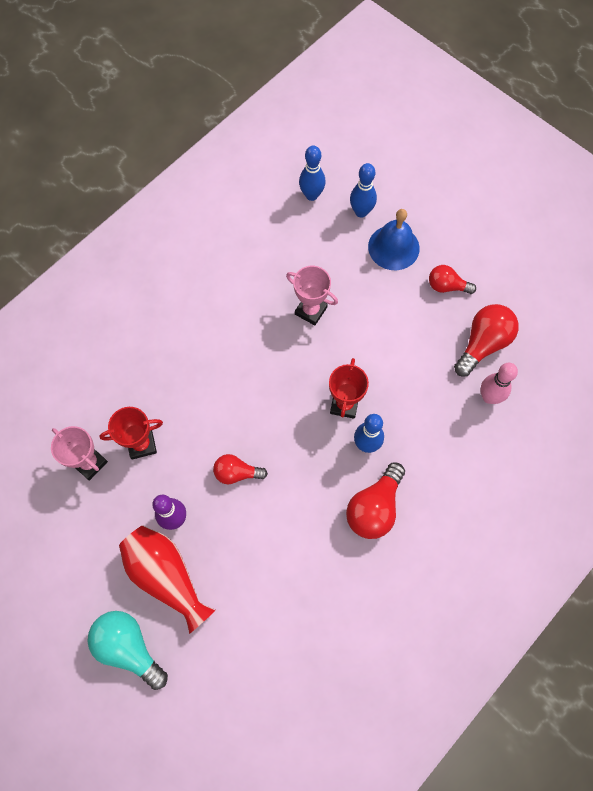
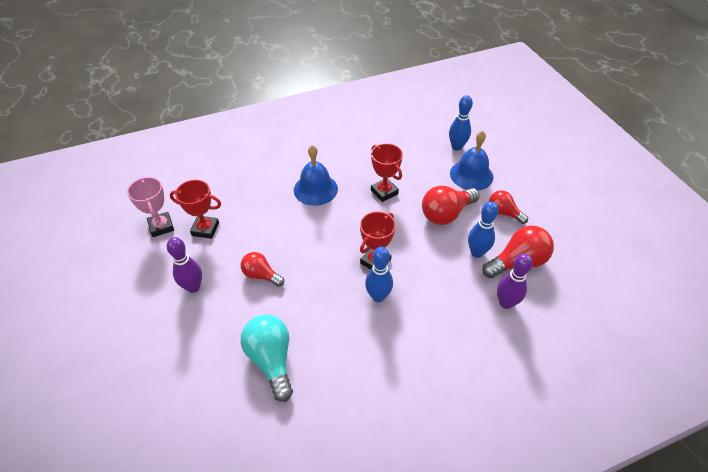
camera: 25 degrees right, 20 degrees down
(129, 647) = (91, 366): turquoise light bulb -> turquoise light bulb (271, 359)
(167, 576) = (158, 326): red vase -> none
(233, 339) = (315, 189): none -> blue bell
(311, 195) = (424, 127): blue bowling pin -> blue bowling pin (477, 252)
(311, 311) = (384, 192): pink trophy -> red trophy
(374, 508) = (358, 347): red light bulb -> red light bulb (446, 214)
(489, 397) = (505, 303): pink bowling pin -> purple bowling pin

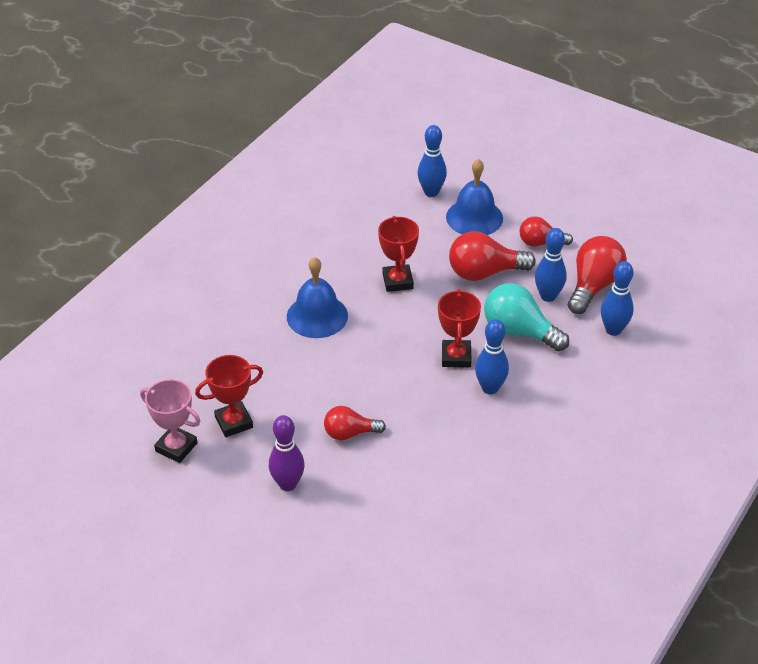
camera: 35 degrees left, 5 degrees down
(271, 359) = (442, 500): turquoise light bulb -> turquoise light bulb (519, 331)
(384, 192) = (397, 281): red trophy -> red trophy turned 60 degrees clockwise
(446, 214) = (484, 272): red light bulb -> red light bulb turned 60 degrees clockwise
(505, 303) = (613, 330): purple bowling pin -> blue bowling pin

